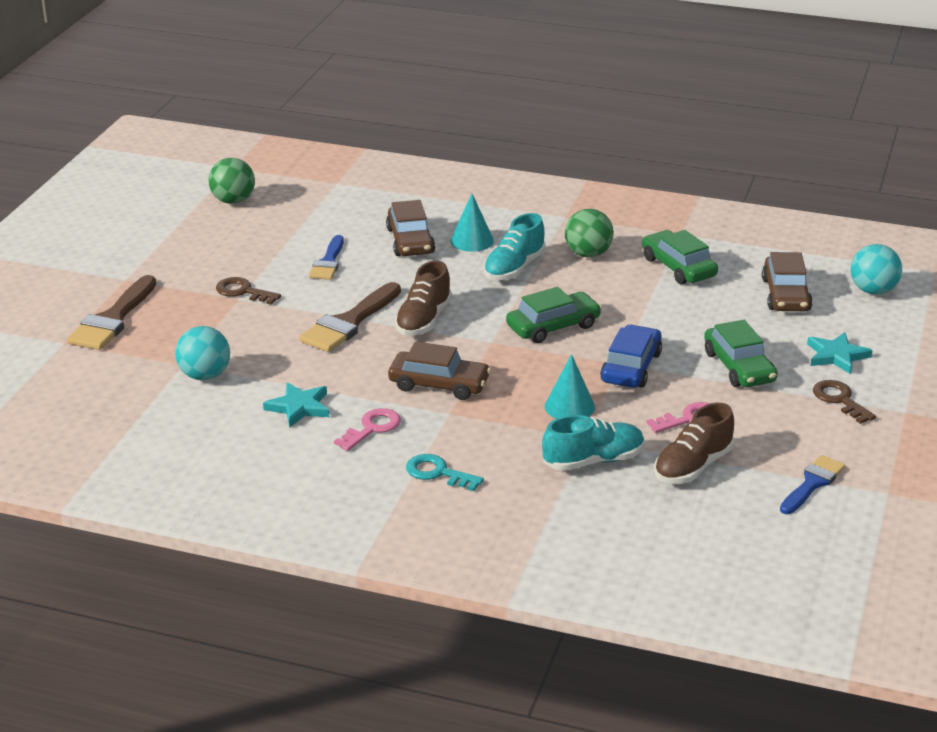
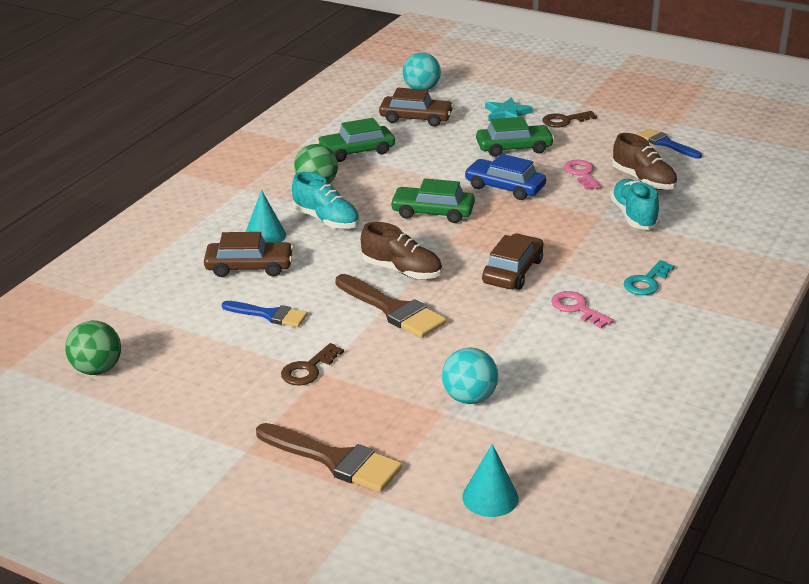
camera: 80 degrees left, 0 degrees up
(299, 407) = (537, 344): turquoise star -> none
(553, 326) = (433, 212): green car -> green car turned 60 degrees counterclockwise
(569, 406) = (557, 217): turquoise cone -> turquoise cone (490, 497)

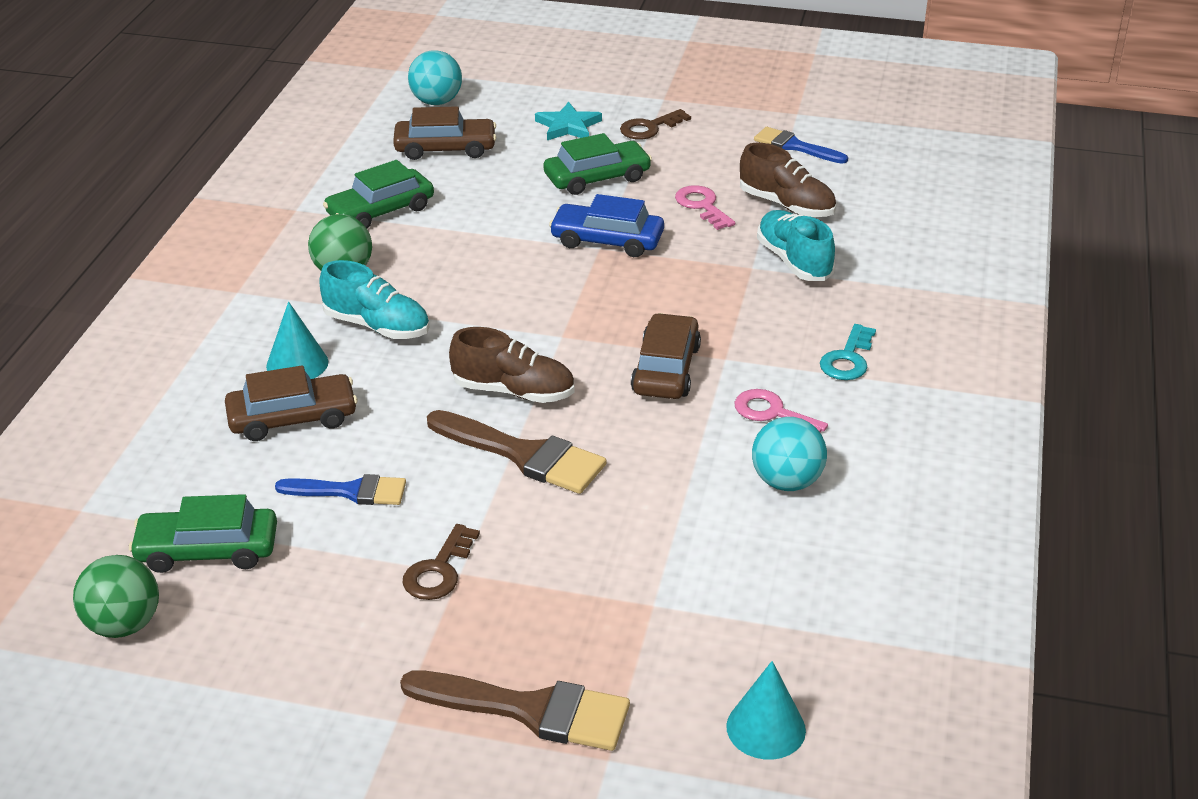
camera: 15 degrees left, 5 degrees up
(433, 212) = (523, 293): green car -> green car (207, 550)
(469, 398) = (680, 577): turquoise ball -> turquoise ball (786, 482)

